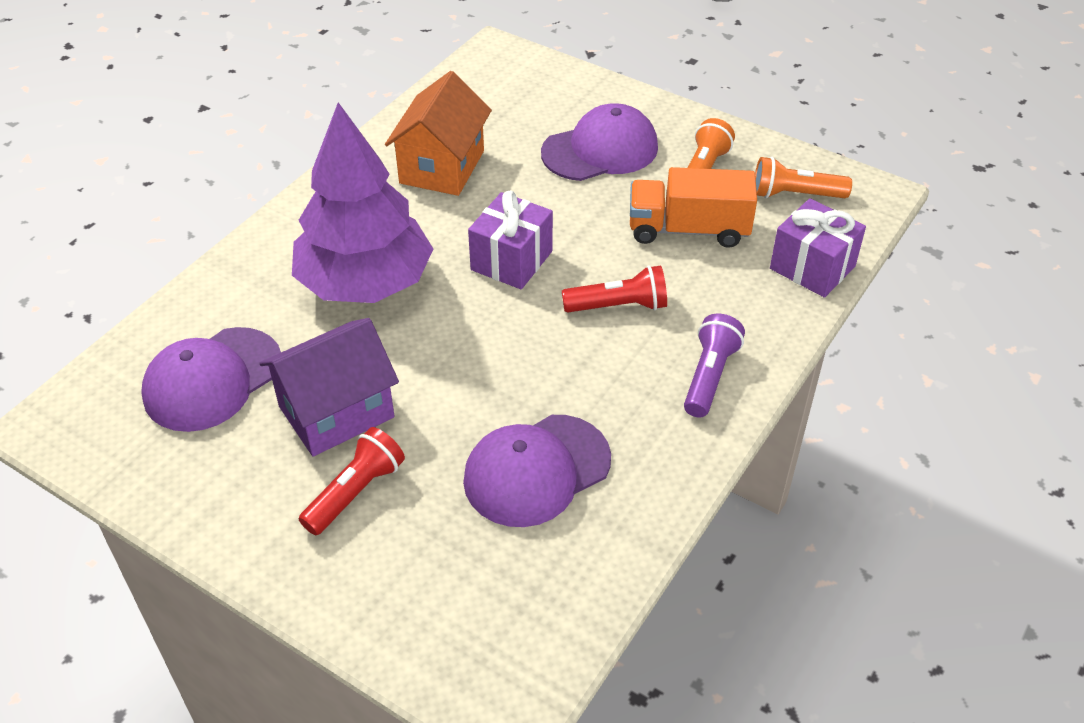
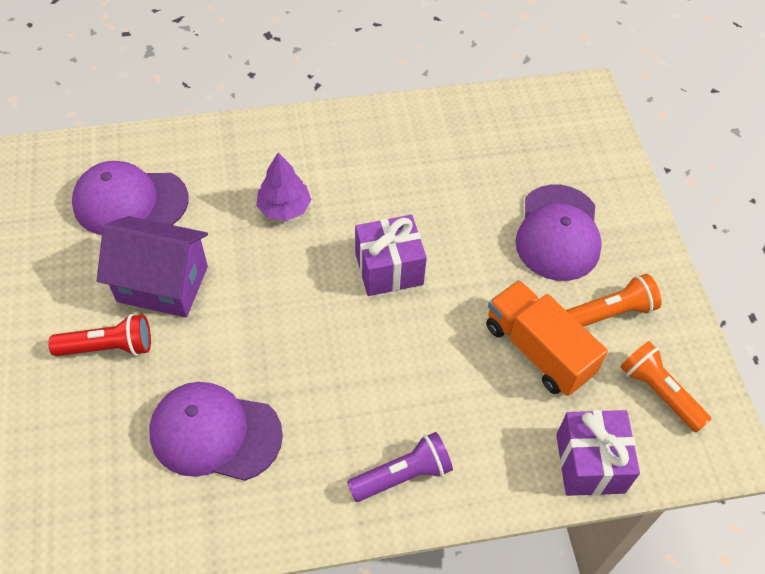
camera: 45 degrees right, 10 degrees up
(365, 283) = (284, 208): purple tree -> purple tree, size x0.46
(442, 167) = (434, 160): orange house -> none
(600, 150) = (558, 233): purple cap -> purple cap turned 75 degrees clockwise
(618, 306) = (413, 365): red flashlight -> none

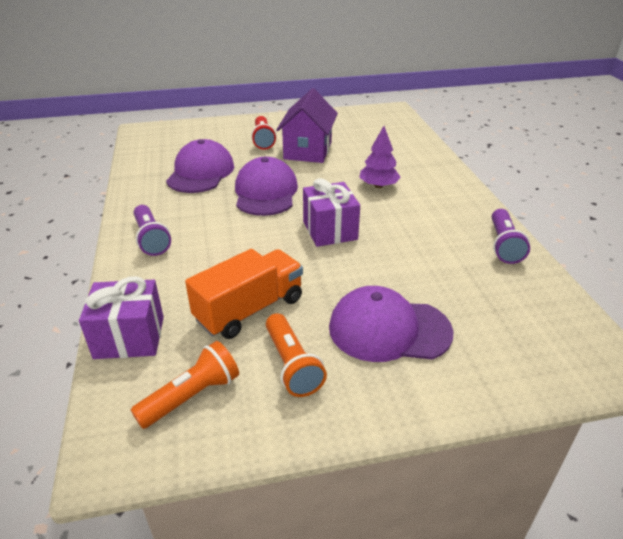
camera: 90 degrees right, 20 degrees down
(130, 201) = (369, 137): purple cap -> purple cap (266, 192)
(422, 118) = (503, 245): none -> purple flashlight

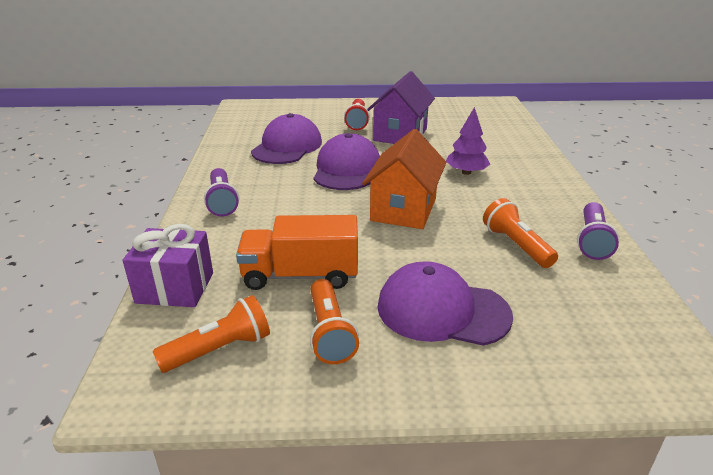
camera: 10 degrees right, 5 degrees down
(249, 309) = (300, 275): orange truck -> orange truck turned 150 degrees counterclockwise
(330, 230) = (403, 209): purple gift -> orange house
(439, 256) = (516, 245): none -> orange flashlight

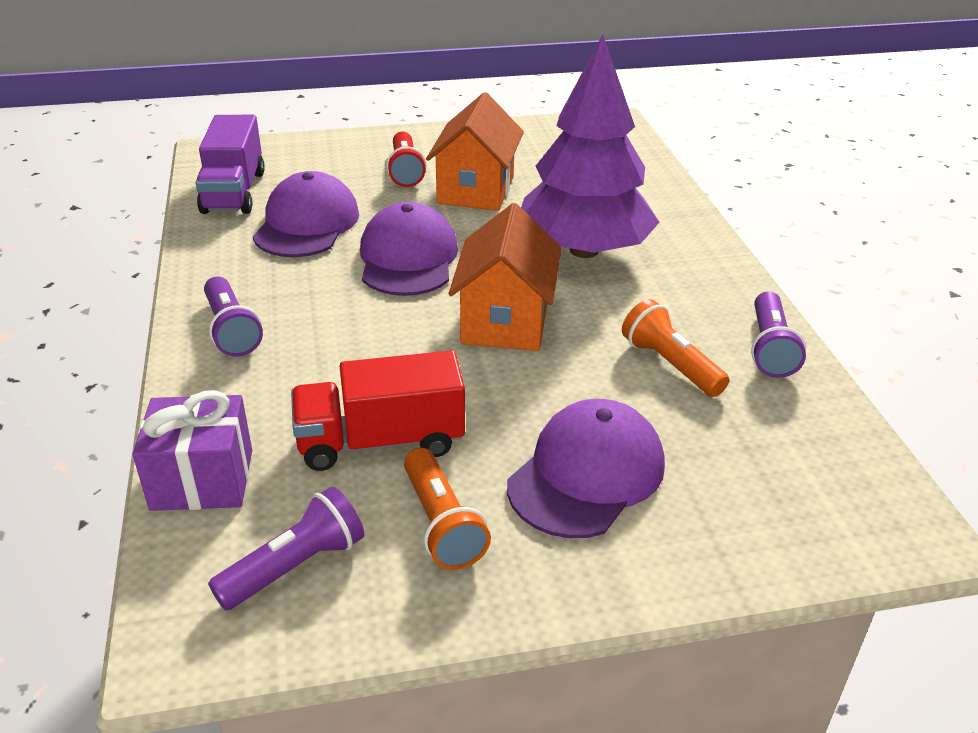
camera: 10 degrees left, 5 degrees up
(219, 349) = (295, 566): orange flashlight -> purple flashlight
(247, 127) = (234, 192): none -> purple truck
(300, 275) = (380, 441): orange truck -> red truck
(400, 134) = (475, 190): purple house -> orange house
(442, 310) = (586, 474): purple cap -> purple cap turned 120 degrees clockwise
(466, 172) = (584, 250): purple tree -> purple tree, size x2.16

